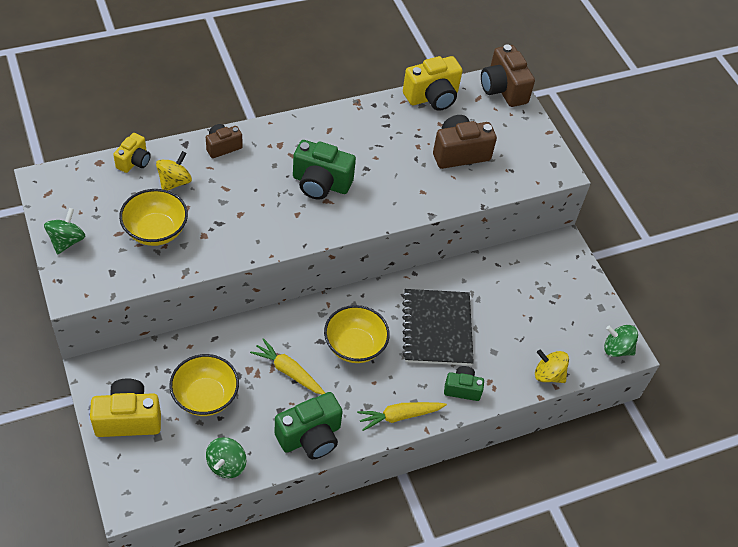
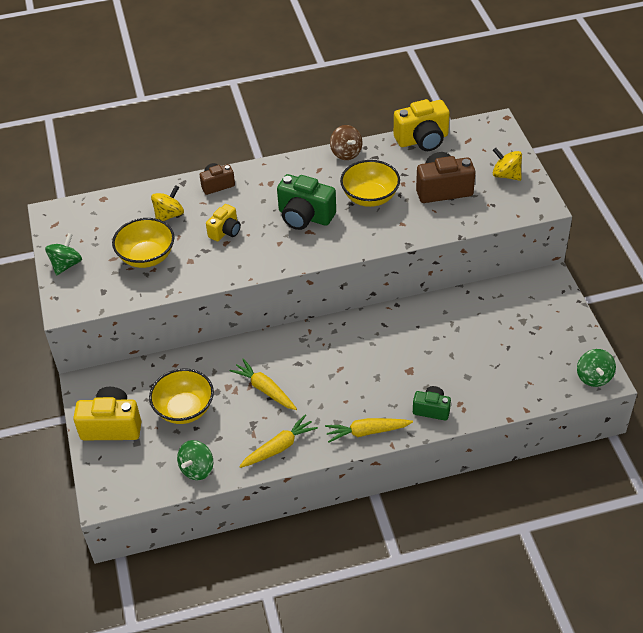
camera: 15 degrees right, 5 degrees down
(134, 161) = (134, 198): yellow camera -> yellow camera (225, 231)
(310, 437) = (279, 447): green camera -> yellow carrot
(355, 111) = (346, 153): none -> brown spinning top
(355, 346) = (331, 368): yellow bowl -> yellow bowl (370, 197)
(437, 329) = (413, 354): black notebook -> none
(503, 89) = (494, 132): brown camera -> none
(548, 374) = (520, 399): yellow spinning top -> yellow spinning top (506, 175)
(617, 349) = (593, 377): green spinning top -> green spinning top turned 120 degrees counterclockwise

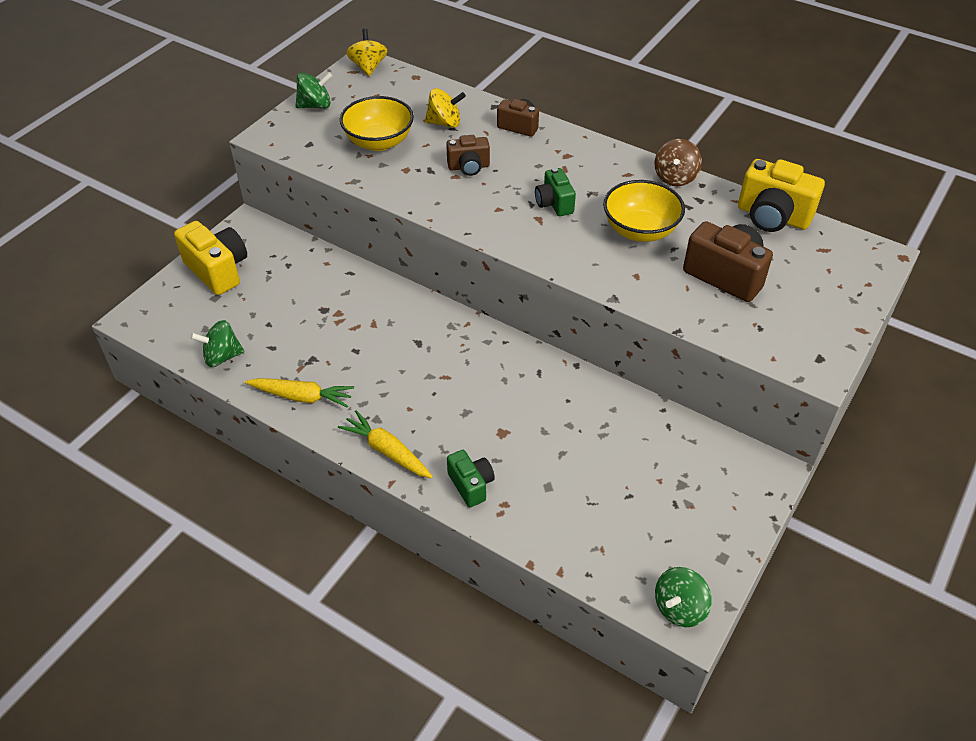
camera: 45 degrees right, 0 degrees up
(184, 409) = (282, 302): yellow bowl -> none
(225, 231) = (469, 167): yellow camera -> brown camera
(265, 389) = (361, 340): yellow carrot -> none
(305, 216) = (554, 203): green camera -> green camera, size x0.60
(506, 175) = (818, 310): yellow spinning top -> yellow spinning top (368, 67)

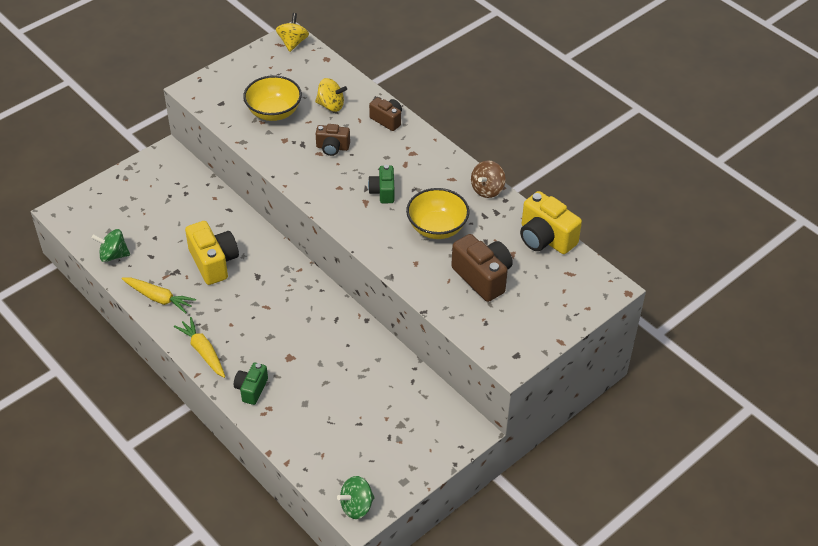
camera: 15 degrees right, 0 degrees up
(218, 270) = (133, 186): yellow camera -> yellow camera (214, 262)
(315, 105) = (238, 70): green spinning top -> none
(471, 485) = (251, 389): green camera -> green camera turned 150 degrees counterclockwise

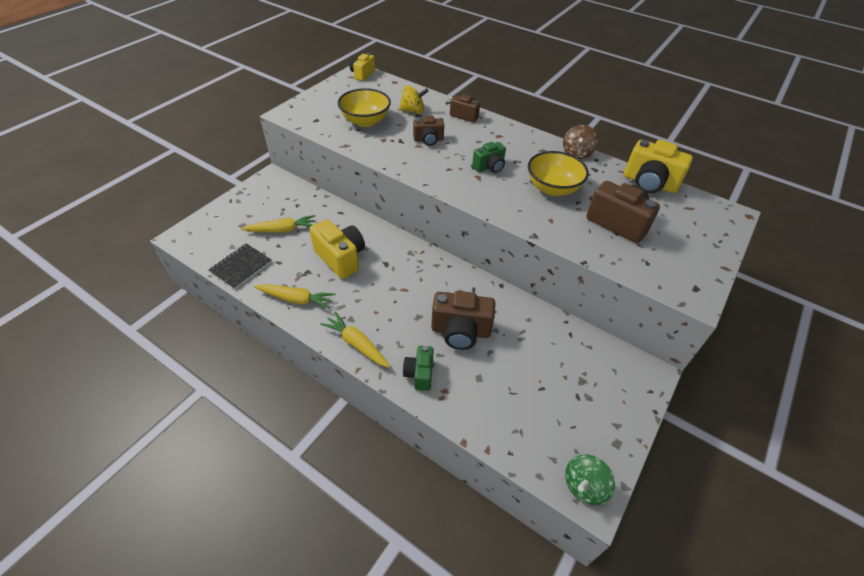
camera: 15 degrees left, 0 degrees up
(113, 255) = (241, 267): green spinning top -> black notebook
(163, 220) = (282, 230): none -> yellow carrot
(293, 43) = (362, 74): yellow spinning top -> yellow camera
(305, 358) = (460, 331): none -> brown camera
(383, 192) = (489, 167): green camera -> green camera turned 105 degrees counterclockwise

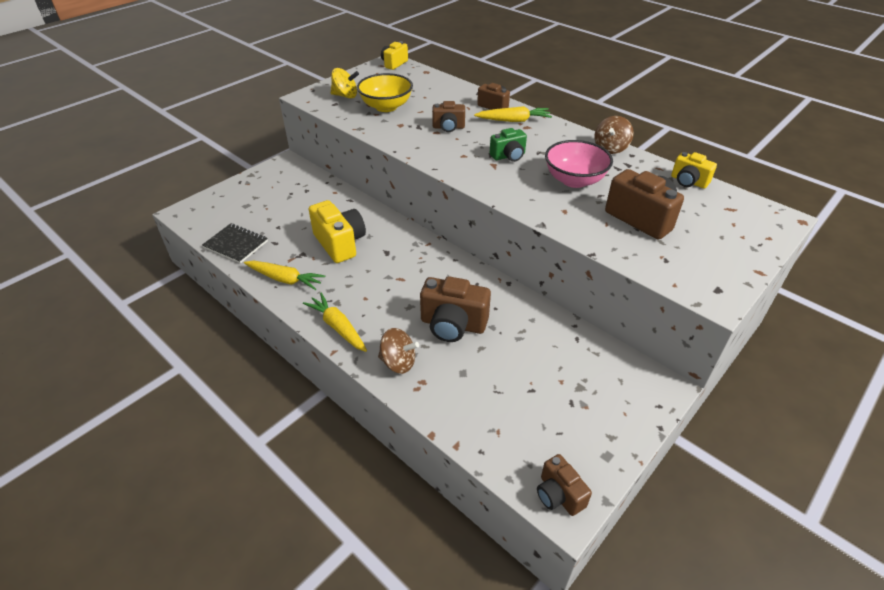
camera: 10 degrees right, 5 degrees down
(241, 267) = (236, 244): black notebook -> black notebook turned 75 degrees clockwise
(282, 230) = (285, 212): yellow carrot -> yellow carrot (513, 120)
(413, 111) = (438, 99): yellow spinning top -> yellow spinning top (345, 96)
(419, 374) = (398, 362): green camera -> brown spinning top
(552, 188) = (574, 180): yellow bowl -> pink bowl
(584, 486) = (559, 495): green spinning top -> brown camera
(649, 183) = (688, 182): yellow camera -> yellow camera, size x0.60

